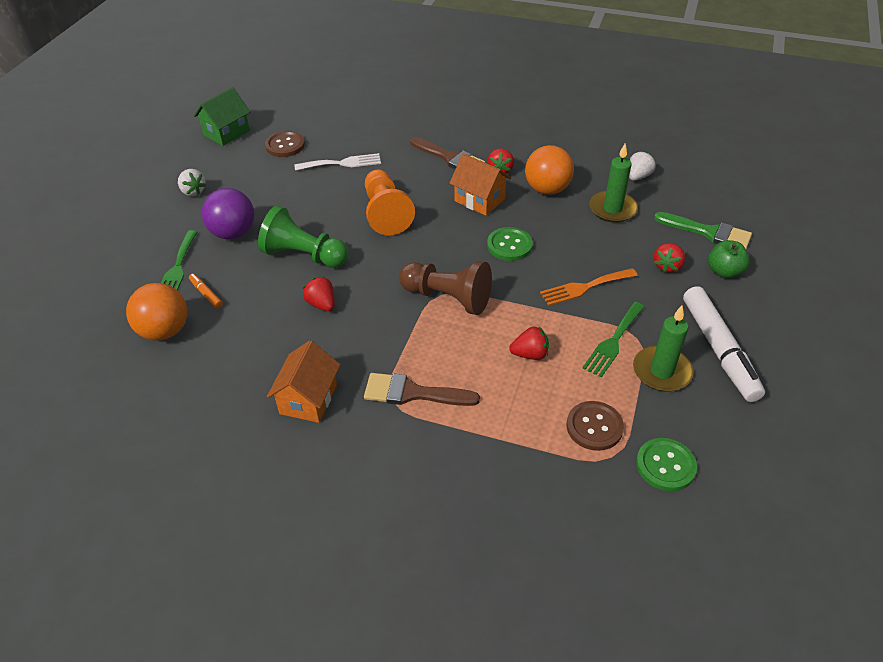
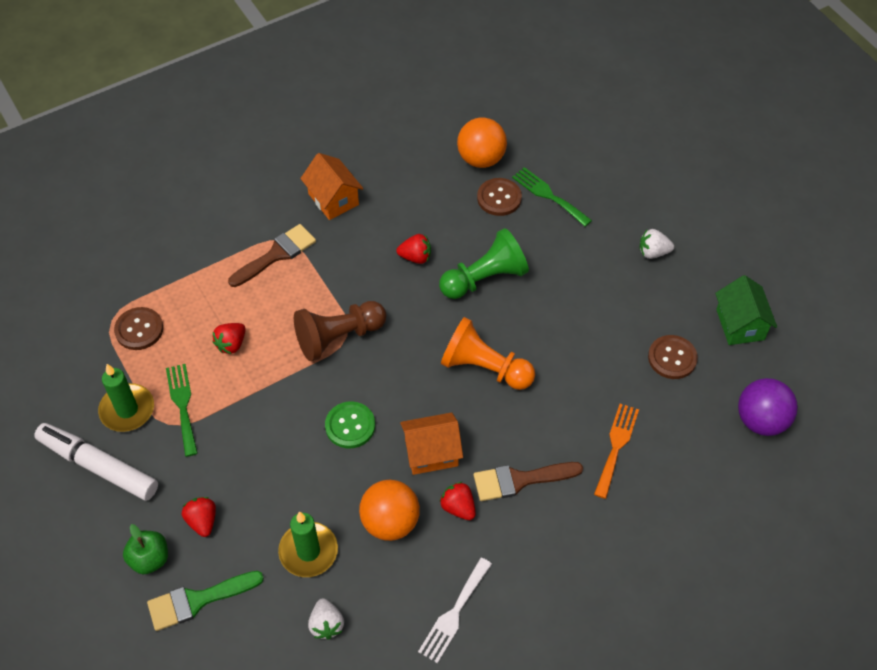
camera: 130 degrees right, 10 degrees up
(206, 294) = (499, 198): orange marker -> brown button
(233, 233) = (561, 249): purple ball -> purple ball (761, 420)
(342, 163) = (596, 385): white fork -> white fork (454, 613)
(584, 287) = (249, 437): orange fork -> orange fork (616, 446)
(665, 465) = (72, 342): green button -> none

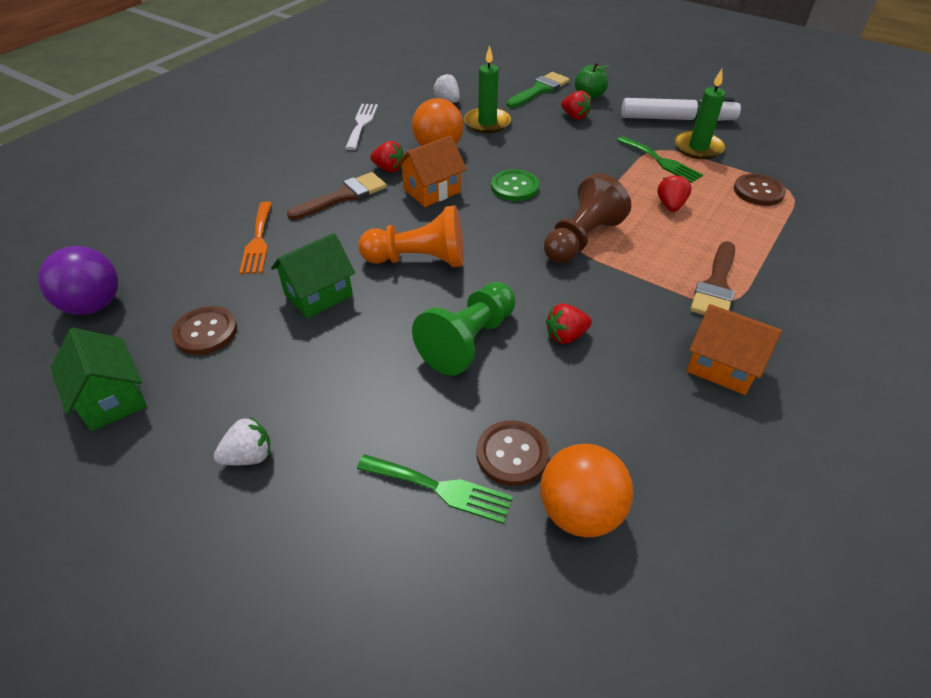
camera: 155 degrees right, 10 degrees down
(578, 361) = (318, 295): none -> green house

